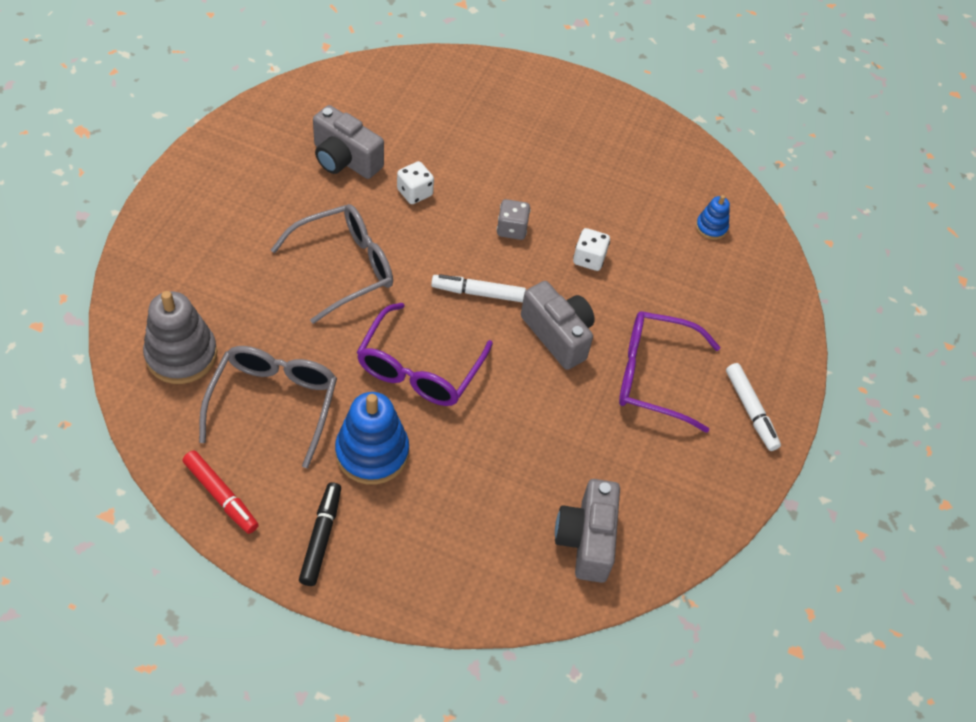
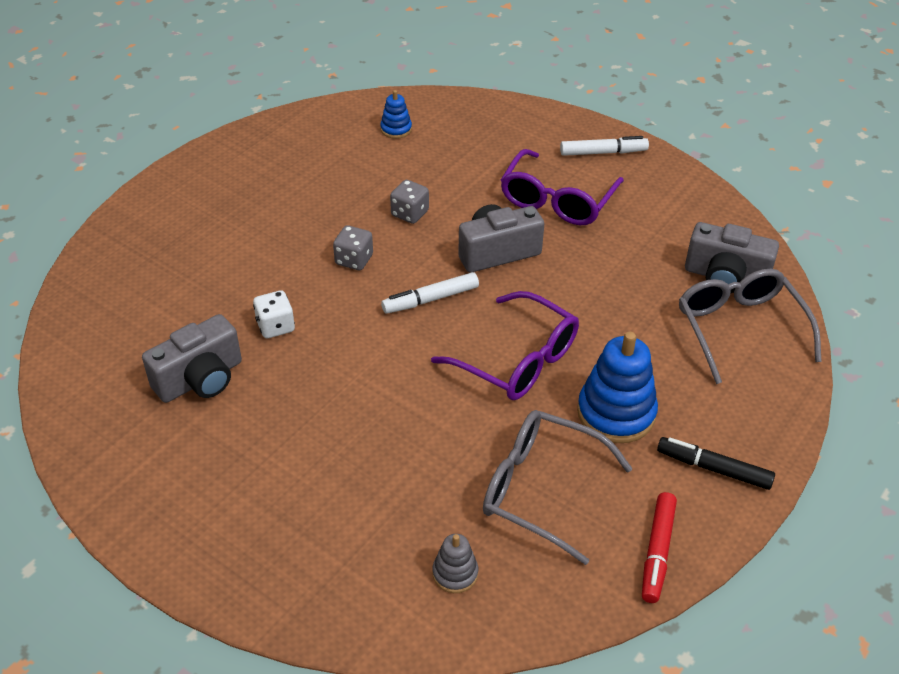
camera: 70 degrees left, 10 degrees down
(181, 355) = (455, 573): grey stacking toy -> grey stacking toy, size x0.52
(221, 496) = (657, 552): red marker -> red marker turned 135 degrees clockwise
(345, 267) = (365, 401): grey glasses -> grey glasses (739, 328)
(478, 293) = (430, 299): white marker -> white marker turned 45 degrees clockwise
(589, 259) = (409, 213): white dice -> grey dice

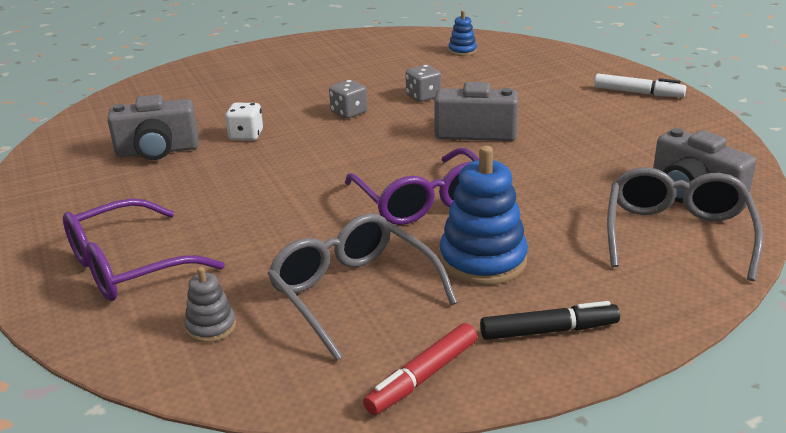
camera: 30 degrees right, 15 degrees down
(430, 299) = (386, 147): white marker -> none
(557, 201) = (563, 113): purple glasses -> purple glasses (127, 267)
(713, 468) = (549, 331): black marker -> black marker turned 120 degrees clockwise

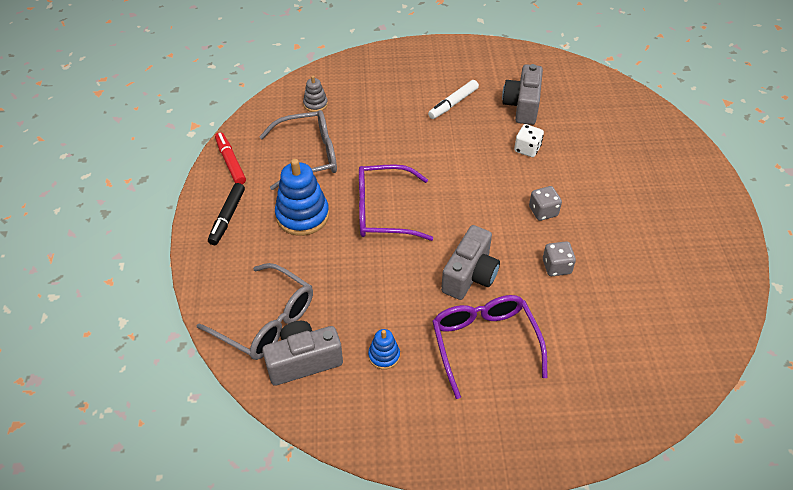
camera: 110 degrees right, 20 degrees up
(127, 267) = (386, 83): purple glasses -> purple glasses (484, 343)
(462, 51) = (664, 336): blue stacking toy -> blue stacking toy (384, 356)
(638, 93) = (495, 434): white marker -> white marker (453, 103)

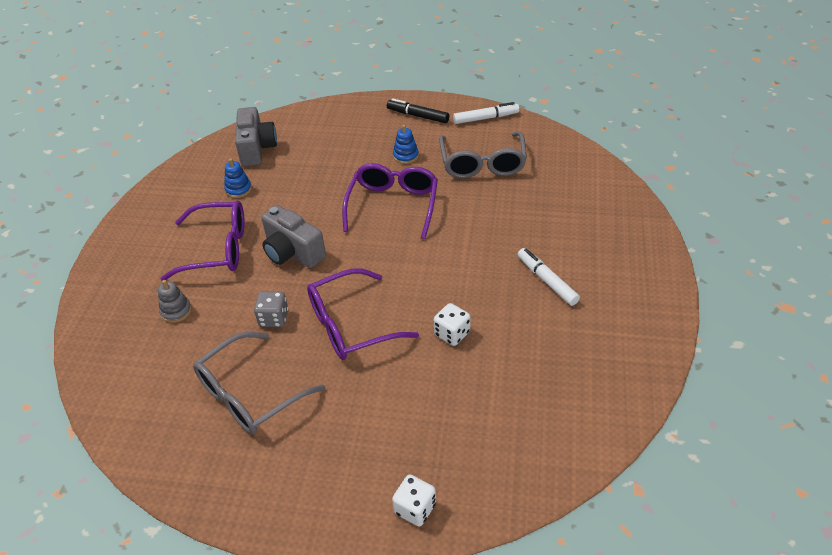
camera: 105 degrees right, 5 degrees down
(230, 162) = (486, 118): red marker -> white marker
(266, 321) = (302, 133): grey glasses -> grey glasses (249, 394)
(302, 215) = (405, 156): blue stacking toy -> blue stacking toy, size x0.52
(315, 104) = (561, 173): grey stacking toy -> grey stacking toy (176, 311)
(522, 106) = (533, 347): grey camera -> none
(543, 211) = (350, 325): grey dice -> purple glasses
(679, 147) = (415, 508): none -> white dice

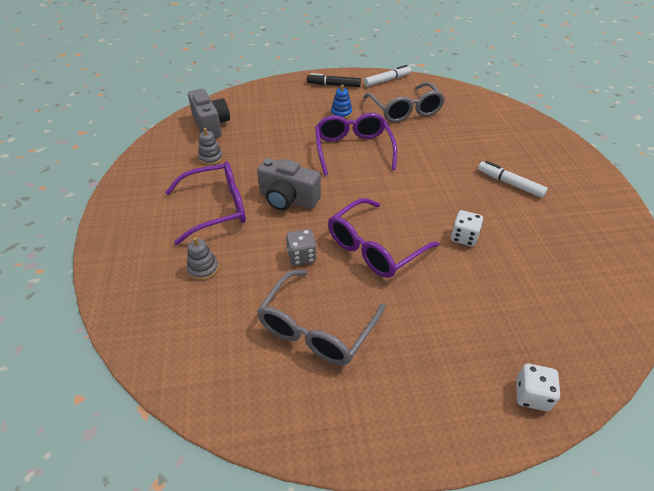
camera: 20 degrees left, 0 degrees up
(238, 189) = (211, 158): blue stacking toy -> grey stacking toy

